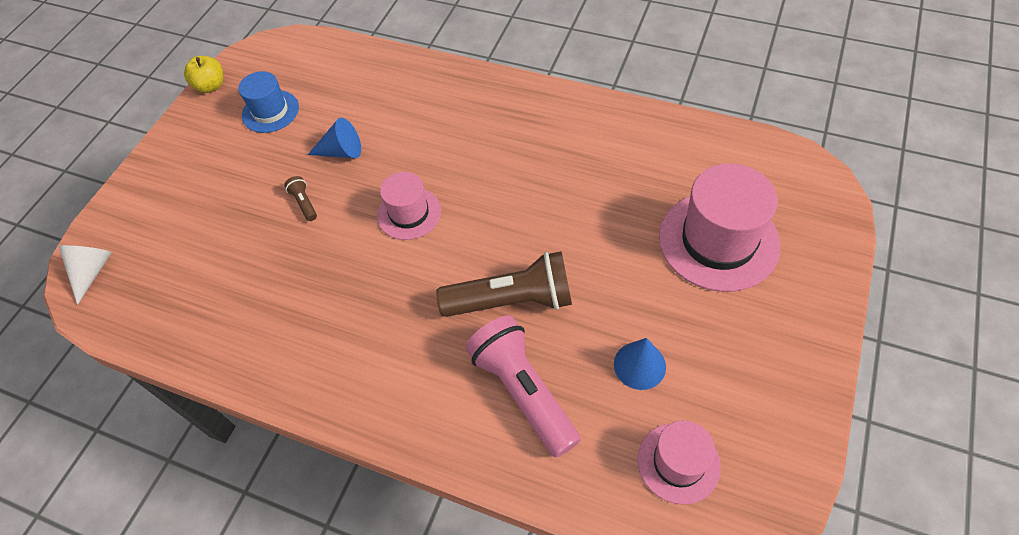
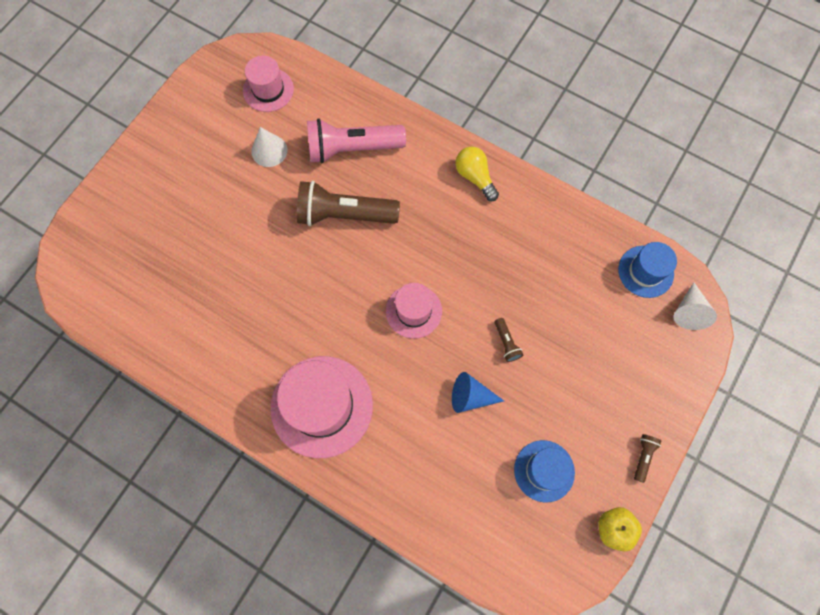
camera: 175 degrees left, 15 degrees up
(133, 306) = (645, 271): none -> blue hat
(174, 138) = (643, 457): none -> brown flashlight
(345, 384) = (475, 177): none -> yellow light bulb
(523, 391) = (352, 148): pink flashlight -> pink flashlight turned 105 degrees clockwise
(639, 365) = (269, 150): blue cone -> white cone
(718, 241) = (173, 231): pink hat -> pink hat (321, 406)

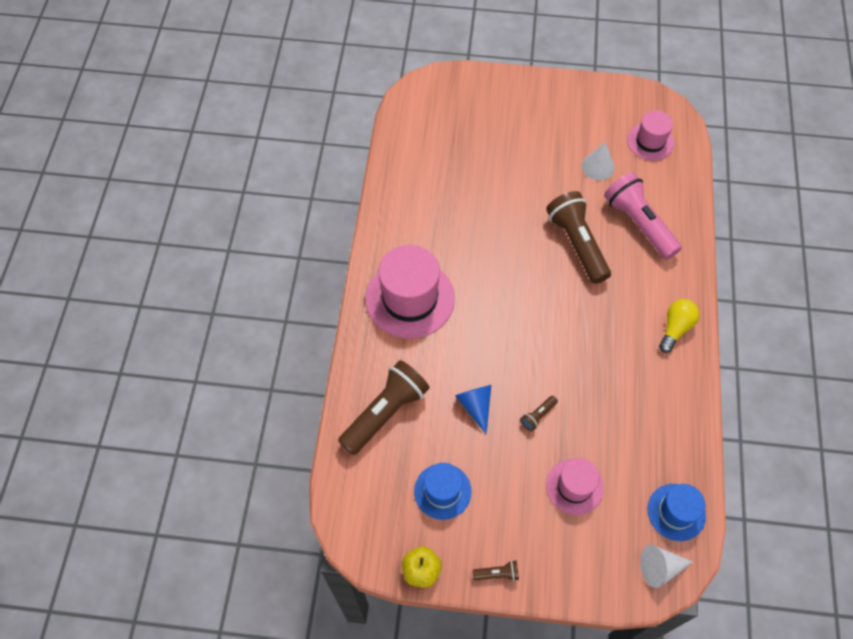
camera: 65 degrees right, 10 degrees down
(413, 311) = (524, 331): pink hat -> pink hat (574, 486)
(438, 490) = (385, 413): none -> brown flashlight

